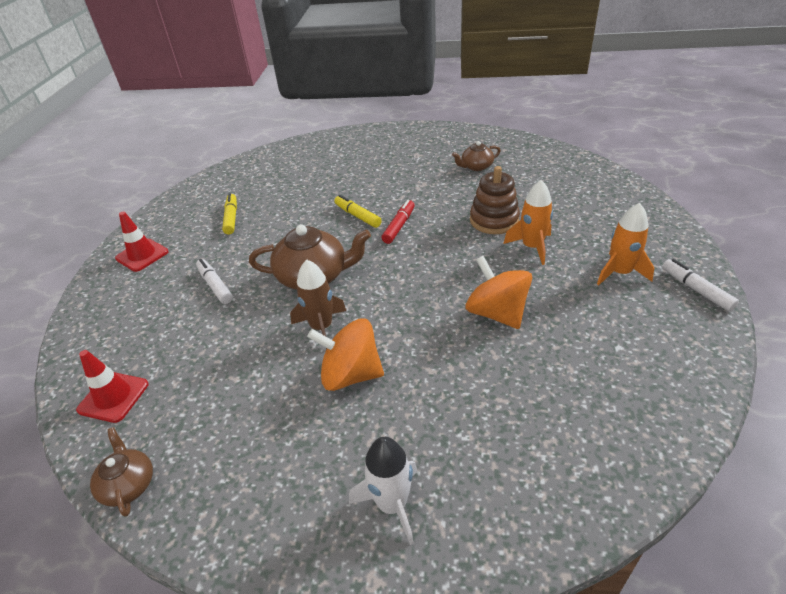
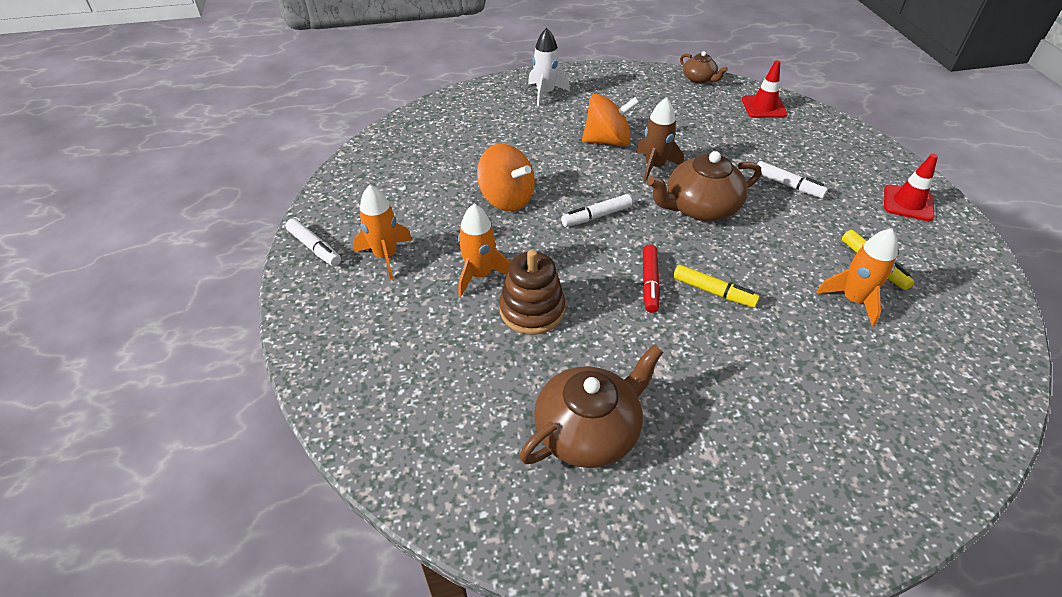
camera: 160 degrees right, 5 degrees up
(271, 202) = (853, 300): none -> orange rocket
(413, 282) = (596, 216): none -> white marker
(476, 167) = (588, 430): brown teapot -> brown teapot, size x1.81

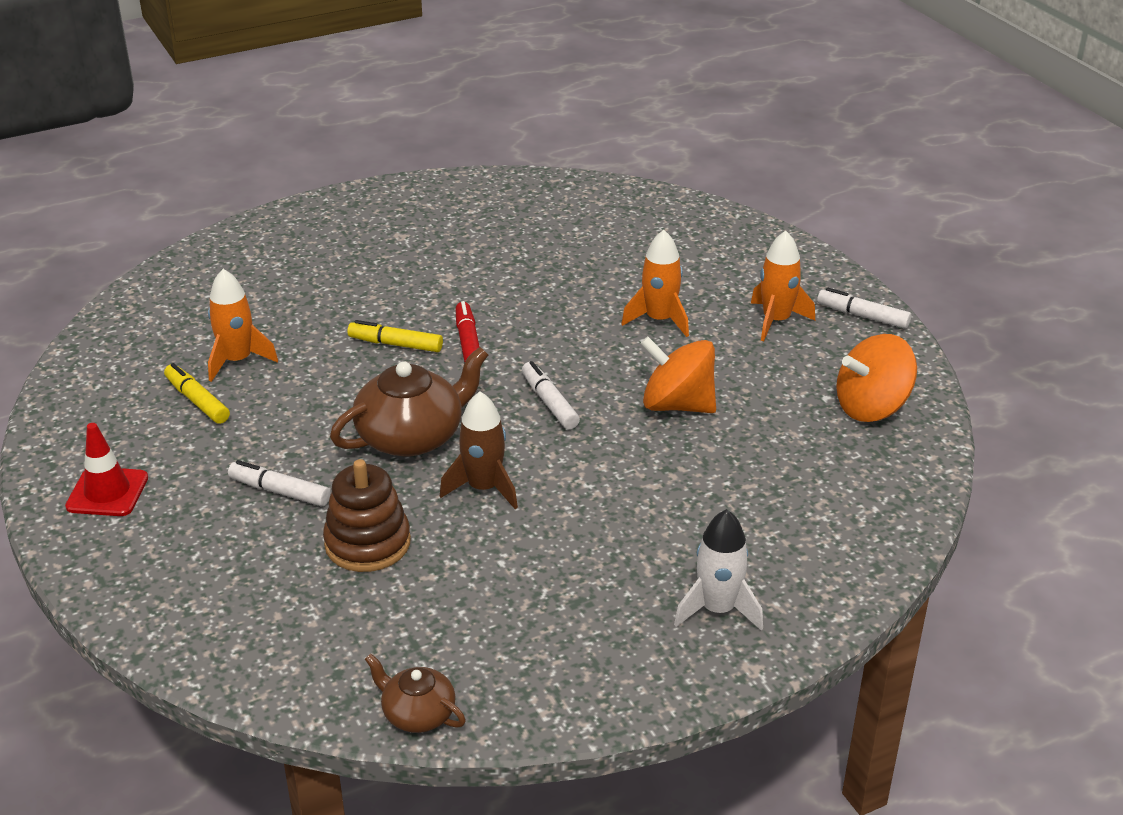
camera: 165 degrees right, 10 degrees down
(532, 310) = (587, 300): brown stacking toy -> brown stacking toy (367, 543)
(588, 430) = (503, 233): brown teapot -> none
(596, 216) = (549, 402): white marker -> white marker turned 75 degrees counterclockwise
(607, 141) = (568, 521): orange spinning top -> orange spinning top (871, 407)
(764, 107) = (289, 653): red traffic cone -> none

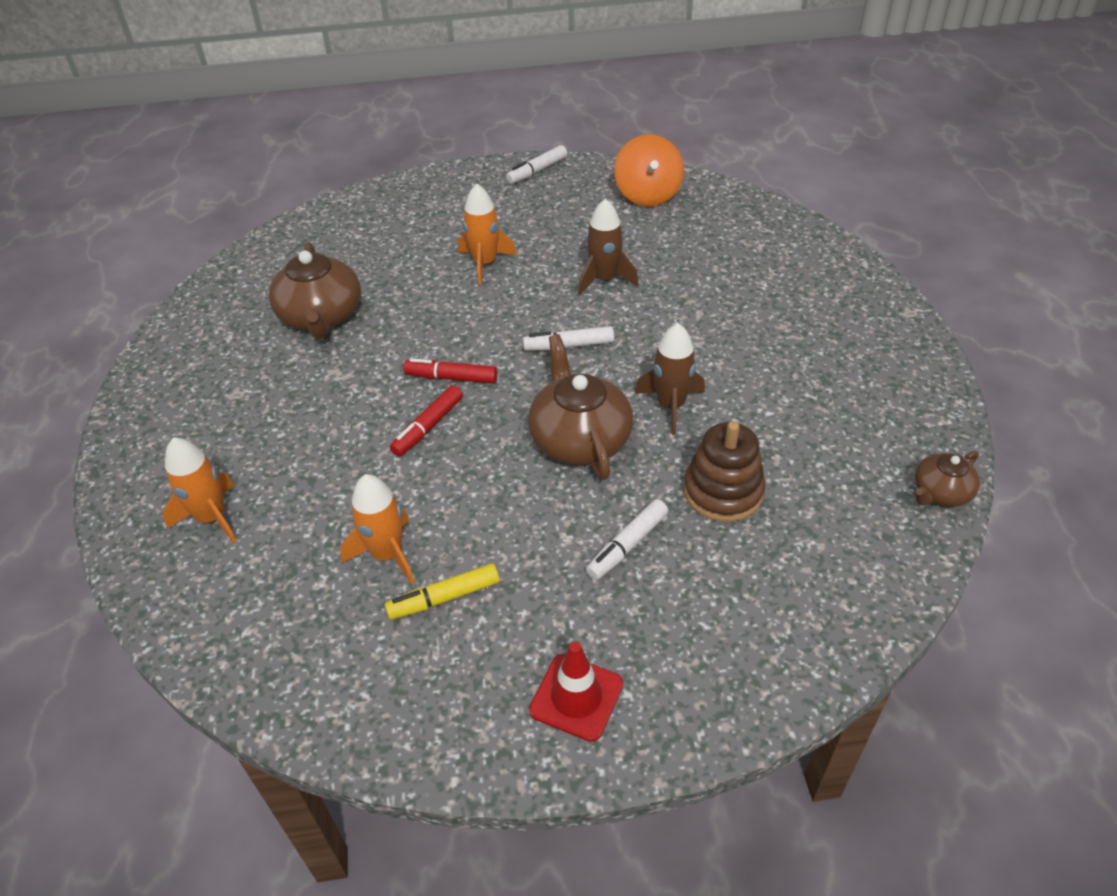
camera: 70 degrees left, 10 degrees up
(395, 344) = (428, 427): yellow marker -> red marker
(523, 248) = (321, 316): none -> brown teapot
(677, 405) = (604, 279): orange spinning top -> brown rocket
(717, 609) = (847, 313): white rocket -> none
(776, 321) = (520, 209): orange rocket -> orange rocket (212, 517)

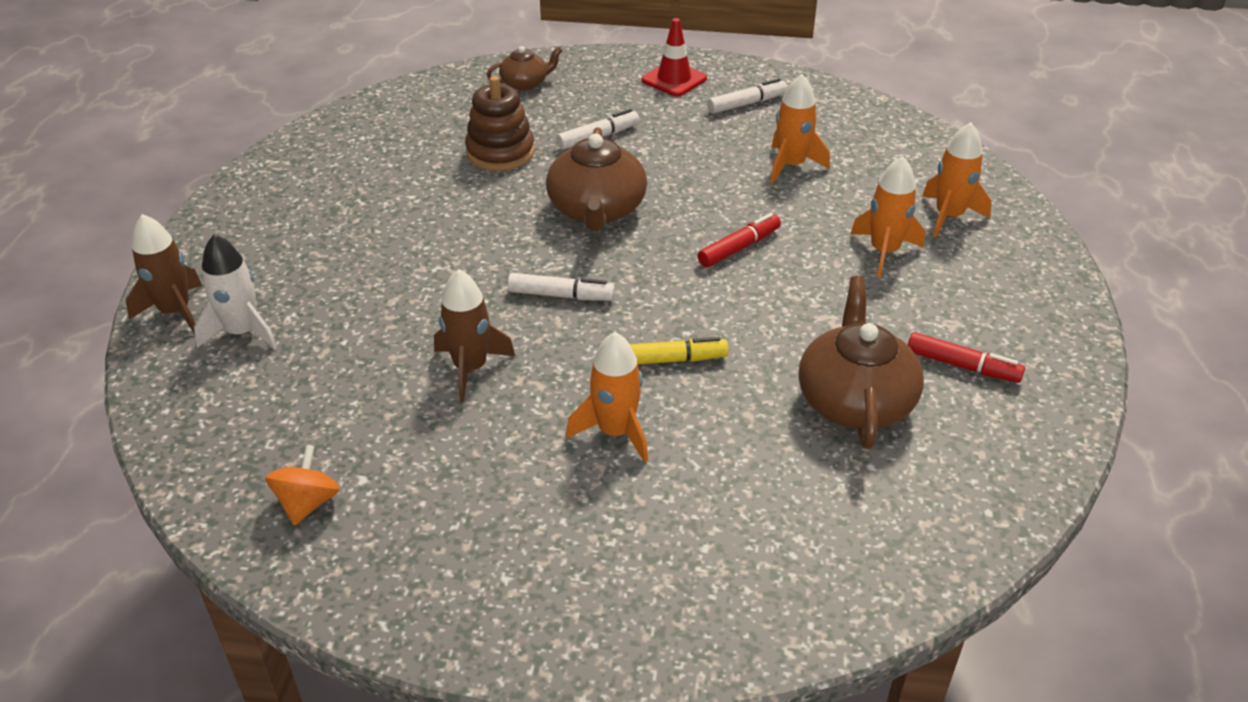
camera: 165 degrees left, 5 degrees down
(287, 455) = (884, 252): none -> orange rocket
(444, 598) = (750, 135): yellow marker -> yellow marker (670, 360)
(451, 378) = (703, 289): red marker -> red marker (962, 366)
(537, 171) = (449, 617): white marker -> white marker (747, 104)
(647, 195) = (307, 503): orange spinning top -> orange spinning top, size x0.62
(670, 406) = (495, 218): brown rocket -> brown rocket (175, 311)
(785, 267) = (242, 332): none -> white rocket
(940, 492) = (336, 122): brown teapot -> brown teapot (525, 83)

